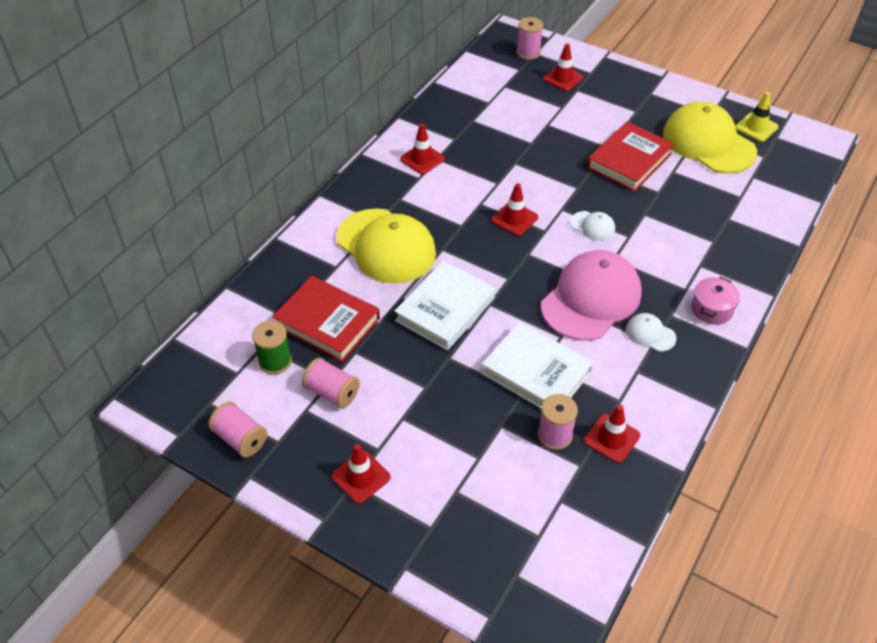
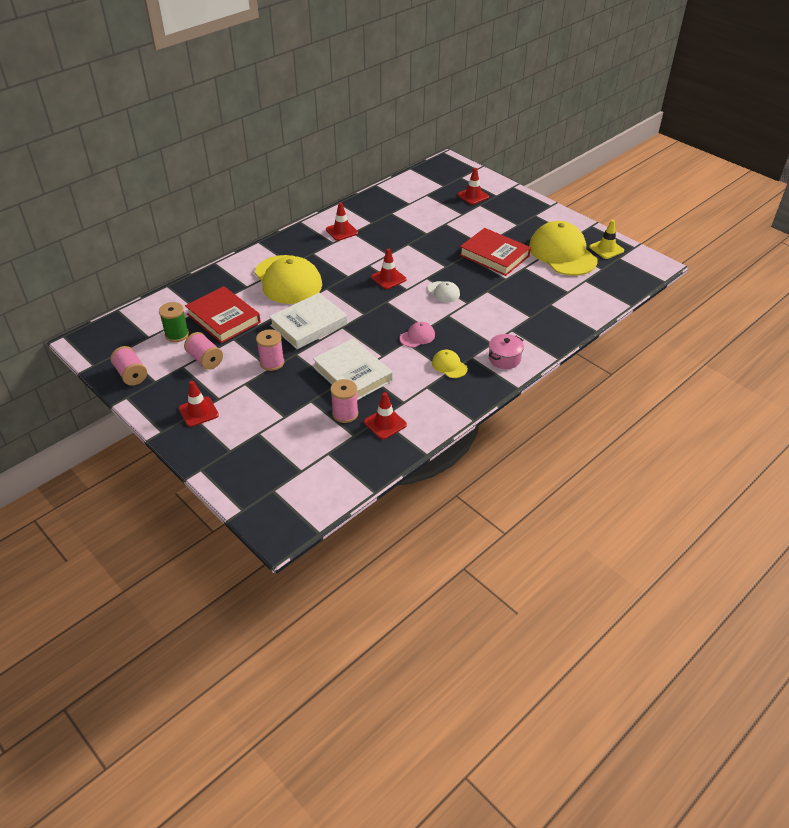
camera: 15 degrees right, 5 degrees down
(528, 53) = (455, 176): pink spool -> pink spool (272, 363)
(591, 299) = (417, 336): pink cap -> pink cap, size x0.43
(629, 161) = (494, 255): red book -> red book turned 75 degrees clockwise
(650, 334) = (449, 366): white cap -> yellow cap

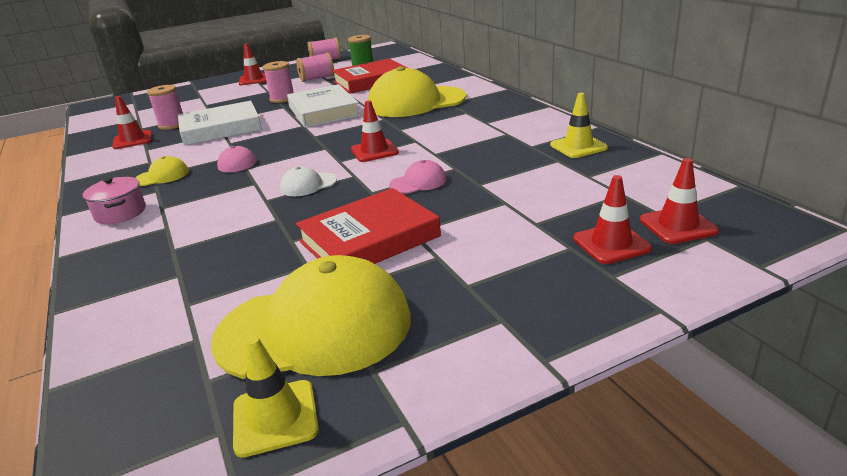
camera: 110 degrees right, 15 degrees down
(341, 231) = (513, 127): red traffic cone -> red traffic cone (678, 225)
(371, 208) = (578, 146): none -> yellow traffic cone
(429, 253) = (418, 182): none -> pink cap

